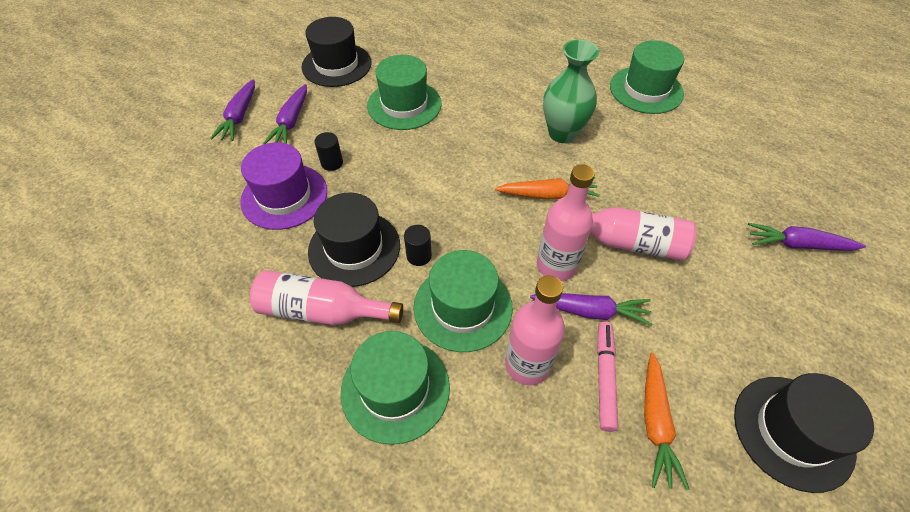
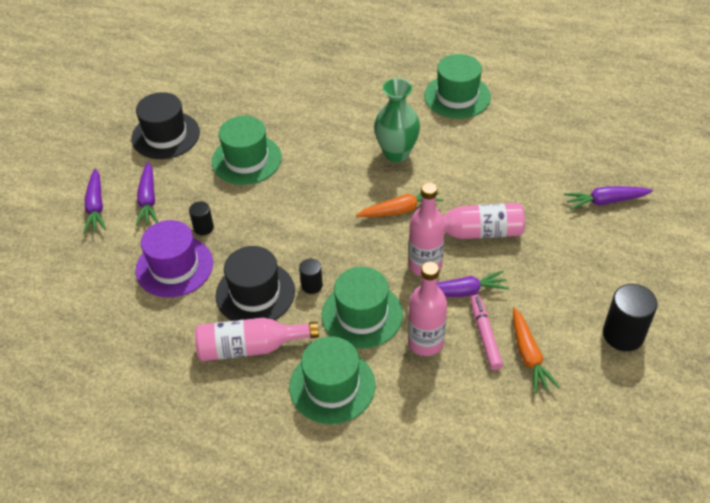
camera: 15 degrees left, 5 degrees down
(792, 431) = (623, 334): black hat -> black cylinder

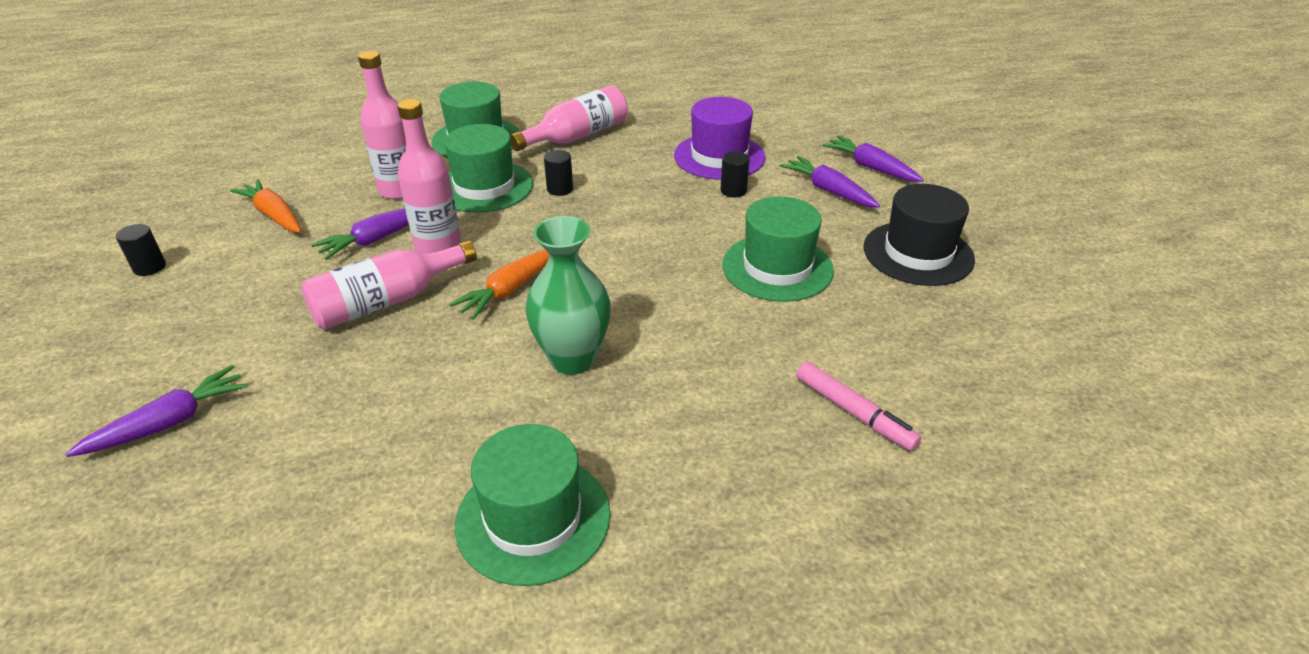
camera: 145 degrees right, 10 degrees down
(255, 293) = (613, 166): black hat -> none
(485, 335) = (332, 214): pink marker -> pink marker (854, 413)
(623, 334) = (149, 267): black cylinder -> black cylinder, size x0.55

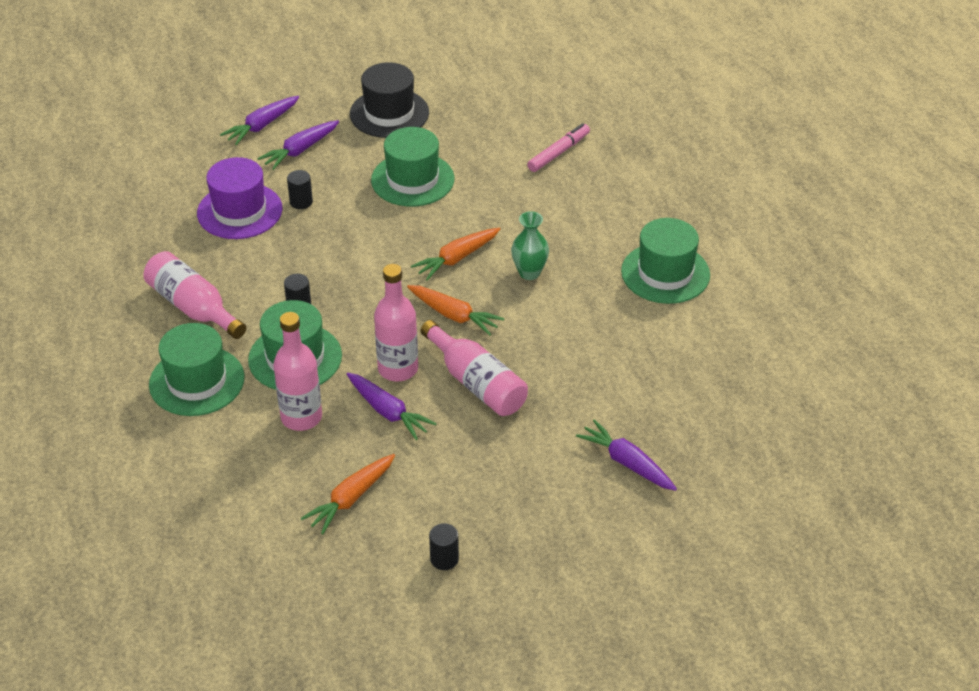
camera: 95 degrees left, 5 degrees up
(572, 359) = (529, 273): green vase -> green vase, size x0.66
(615, 296) = (456, 259): none -> orange carrot

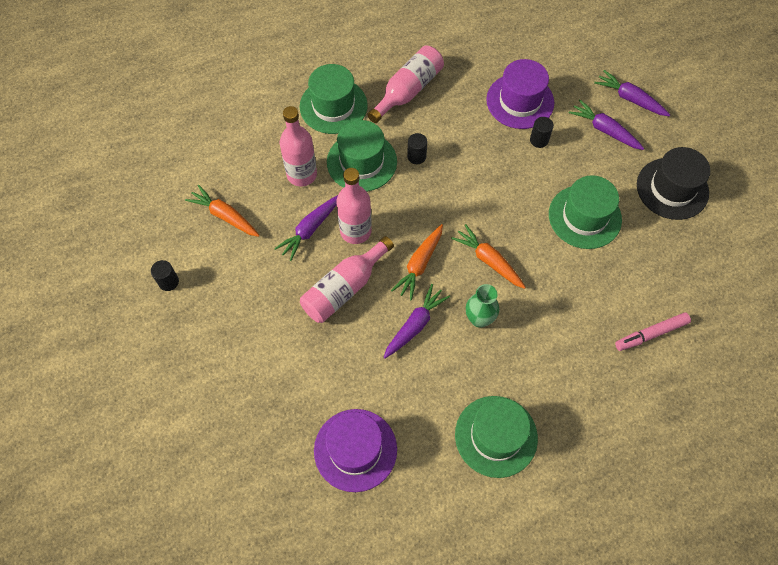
camera: 85 degrees right, 20 degrees up
(559, 153) = (651, 334): pink marker -> pink marker turned 120 degrees clockwise
(626, 463) = (262, 407): purple carrot -> purple carrot (415, 325)
(679, 383) = (355, 450): none -> purple hat

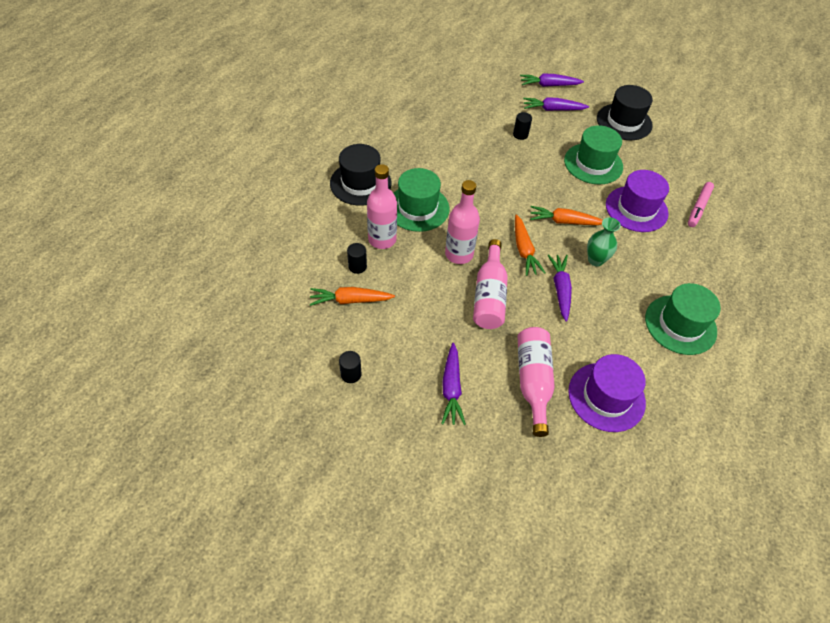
camera: 40 degrees left, 10 degrees down
(310, 230) = (425, 272): purple carrot -> purple carrot (451, 388)
(333, 106) = (360, 183): green hat -> black hat
(408, 91) = (405, 148): pink bottle -> pink bottle (533, 382)
(416, 156) = (452, 185): black cylinder -> black cylinder (357, 266)
(520, 101) = (485, 118): purple hat -> purple hat (636, 209)

